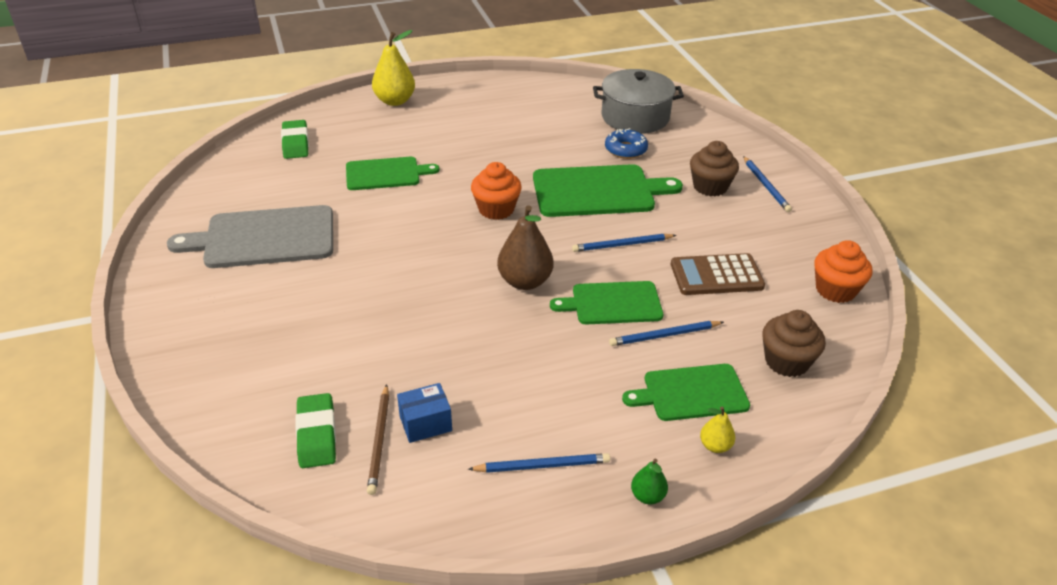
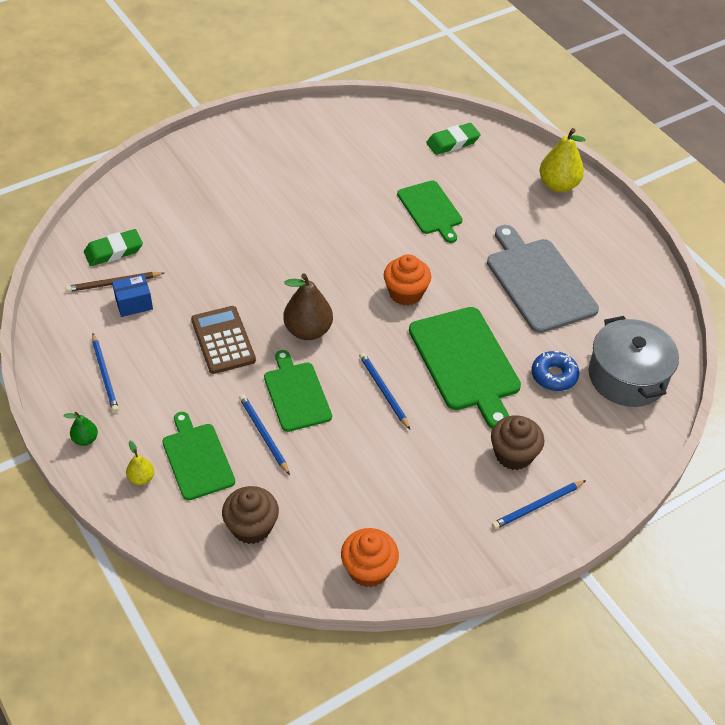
camera: 75 degrees right, 10 degrees up
(264, 238) = (313, 164): grey cutting board -> grey cutting board (538, 282)
(425, 423) = (134, 303): blue box -> blue box turned 75 degrees counterclockwise
(716, 275) = (360, 468): brown calculator -> brown calculator (223, 340)

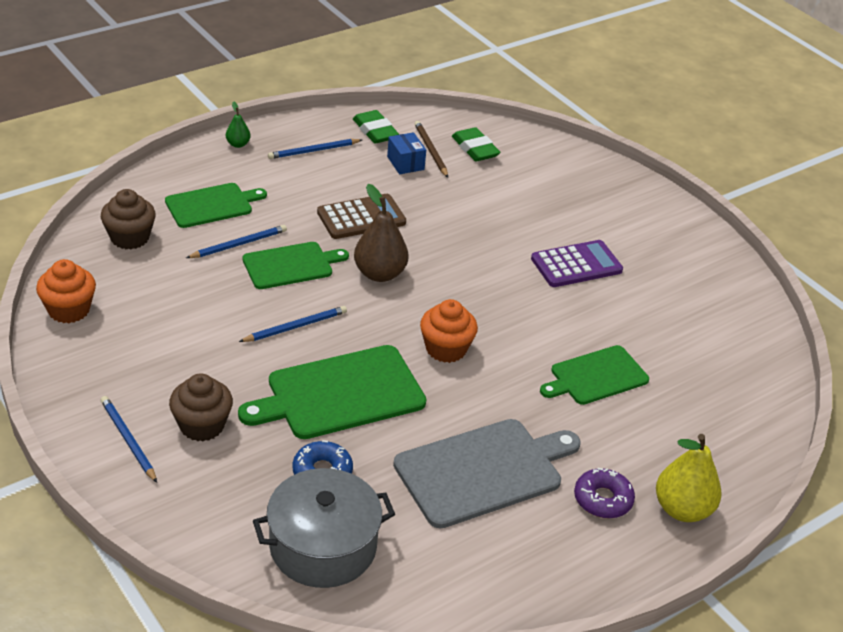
camera: 85 degrees right, 10 degrees down
(141, 478) = (192, 175): yellow pear -> none
(294, 203) = (576, 265): none -> purple calculator
(453, 142) = (735, 404): green eraser -> green eraser (375, 131)
(556, 222) = (602, 499): none -> purple donut

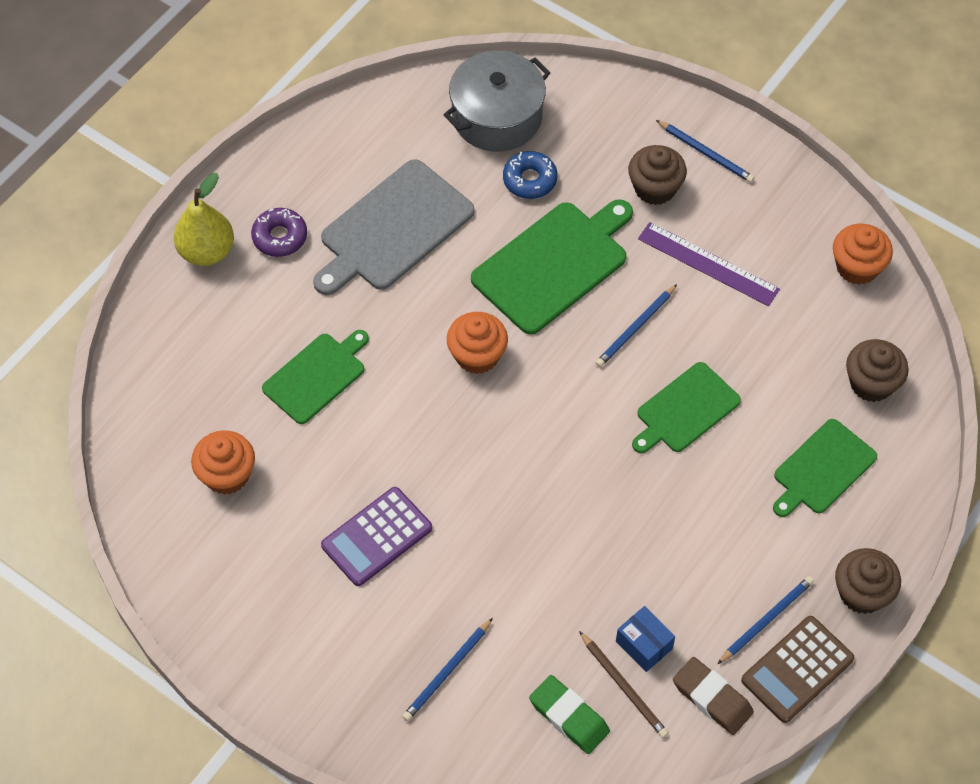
camera: 165 degrees right, 20 degrees up
(198, 351) = (708, 264): none -> purple ruler
(238, 144) = (862, 593): green pear -> brown cupcake
(238, 244) = (756, 419): blue pencil -> blue pencil (447, 671)
(361, 218) = (649, 517): brown calculator -> brown calculator (797, 669)
(375, 131) = (712, 698): green eraser -> brown eraser
(379, 274) = (587, 434): brown pear -> none
(690, 334) = (227, 475): none -> orange cupcake

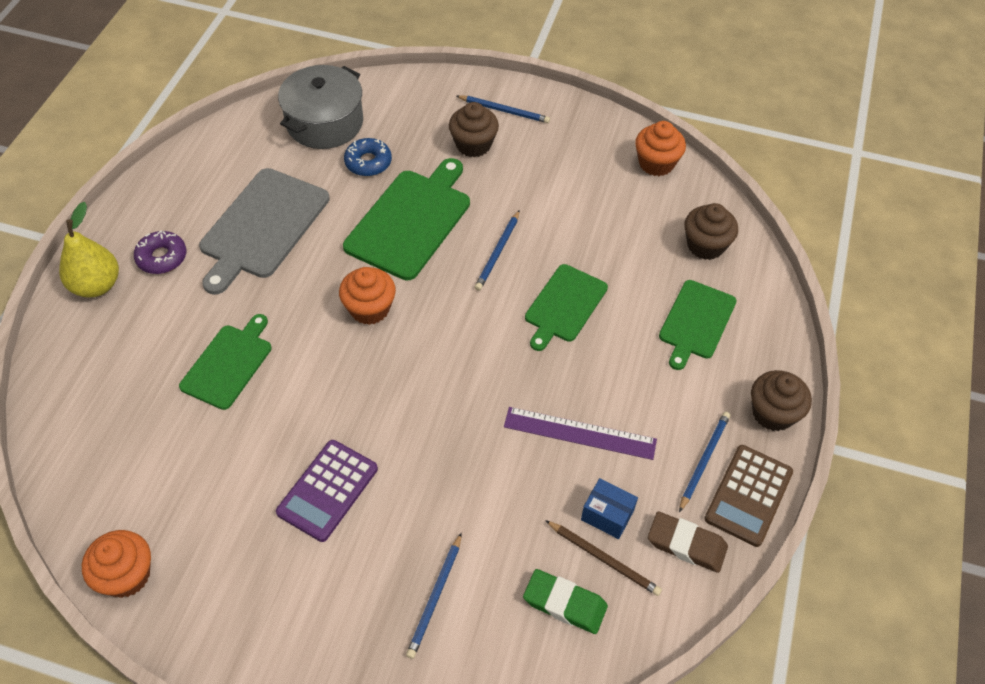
camera: 20 degrees left, 5 degrees down
(227, 475) = (166, 475): orange cupcake -> orange cupcake (126, 575)
(708, 264) = (538, 189): purple ruler -> purple ruler (579, 433)

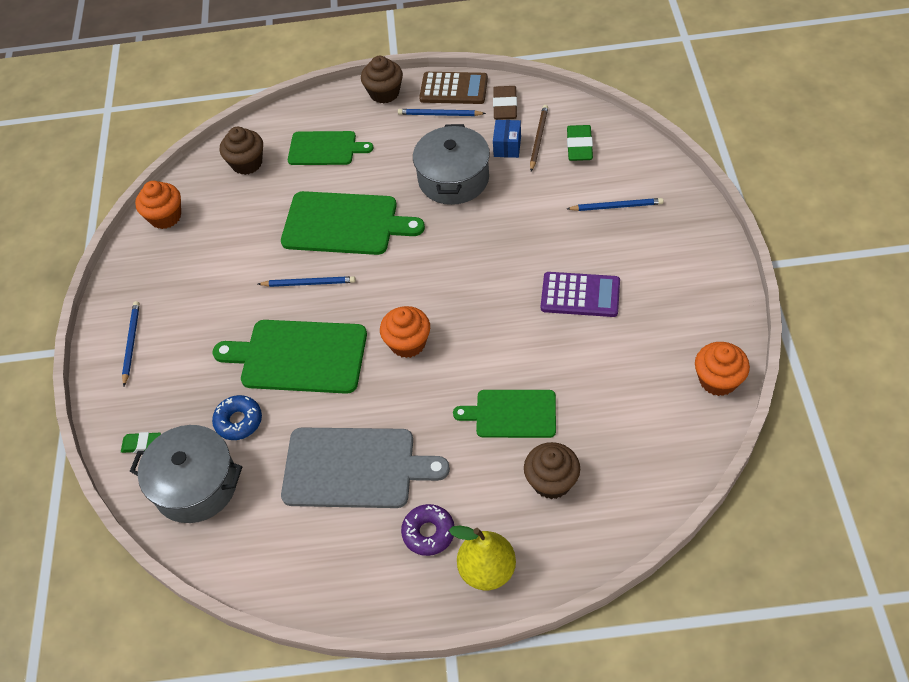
camera: 105 degrees left, 0 degrees up
(389, 98) = (142, 444): none -> green eraser
(473, 145) = (186, 349): brown cupcake -> brown cupcake (551, 481)
(564, 306) = (345, 224): green cutting board -> green cutting board, size x1.57
(579, 433) = (453, 179): purple ruler -> grey pot

